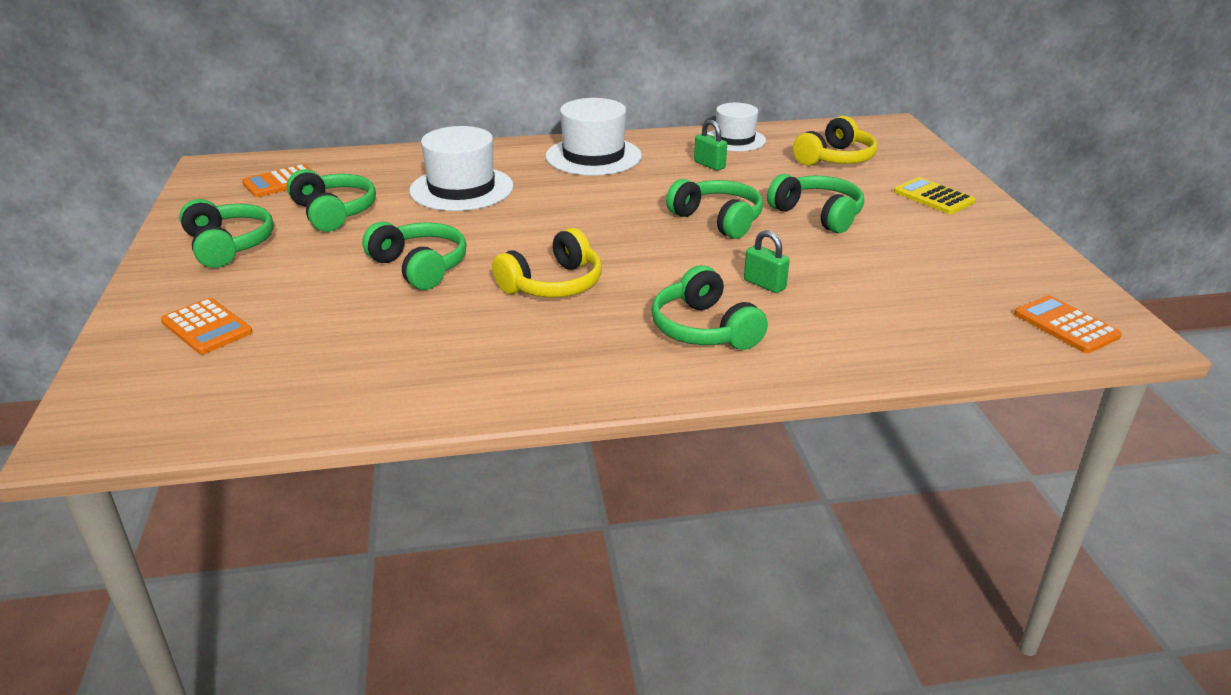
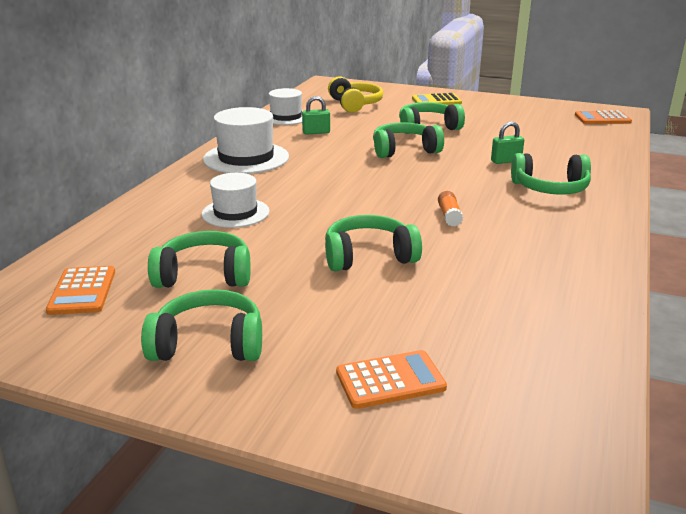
camera: 60 degrees left, 5 degrees down
(461, 189) = (235, 213): white hat -> white hat, size x0.66
(553, 284) = (449, 216): yellow headphones -> orange glue stick

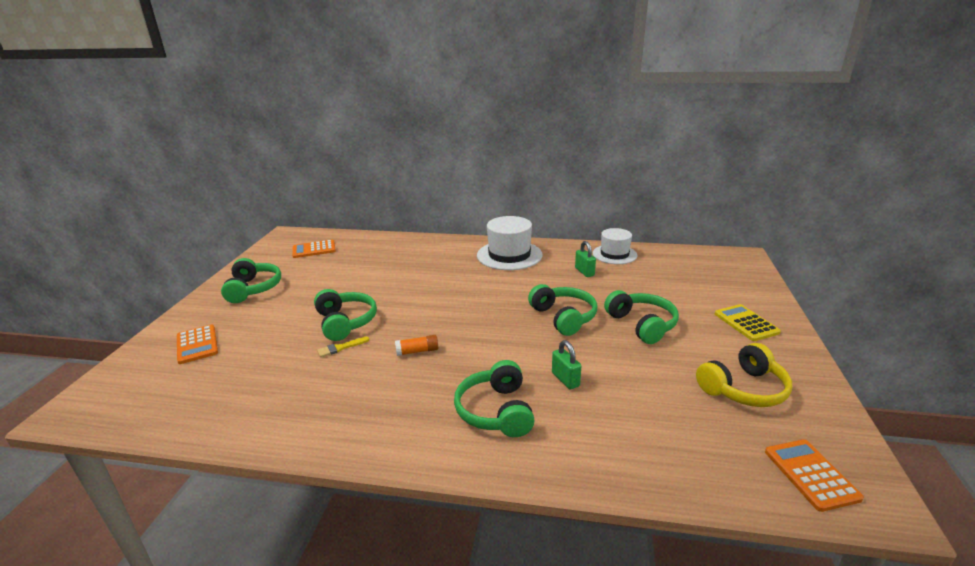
camera: 80 degrees right, 0 degrees up
(204, 275) = (326, 274): green headphones -> none
(235, 213) = (411, 268): white hat -> none
(355, 104) = (682, 279): yellow headphones -> yellow headphones (743, 389)
(431, 258) = (340, 348): none -> yellow brush

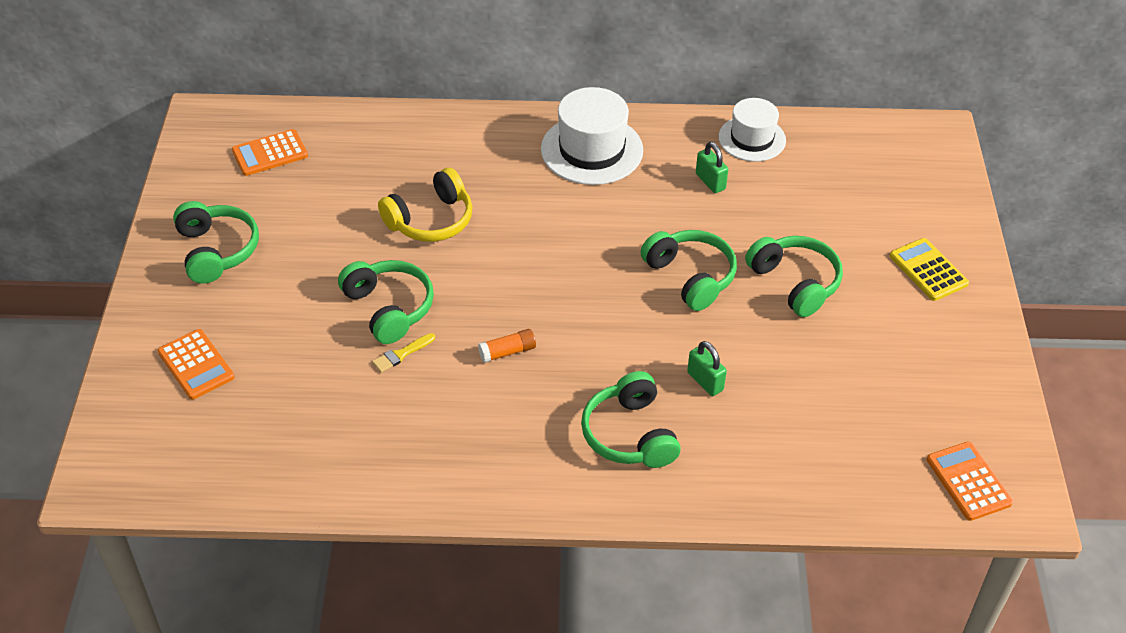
camera: 10 degrees left, 20 degrees up
(743, 389) = (913, 377): yellow headphones -> yellow headphones (431, 220)

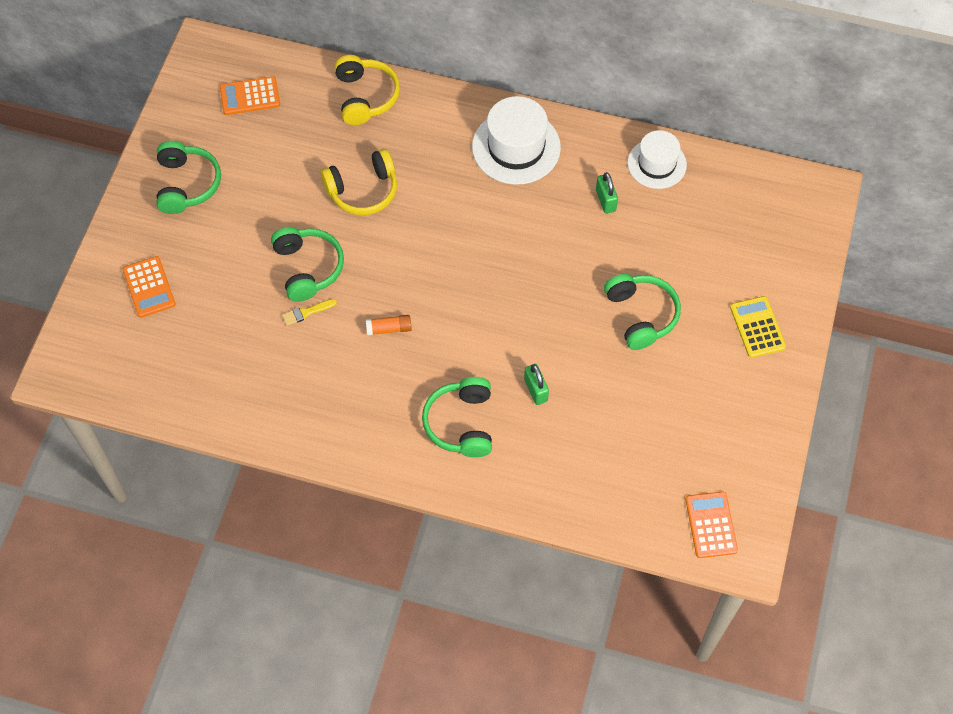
camera: 15 degrees right, 15 degrees up
(405, 132) = (365, 96): none -> yellow headphones
(691, 276) = (557, 290): green headphones -> none

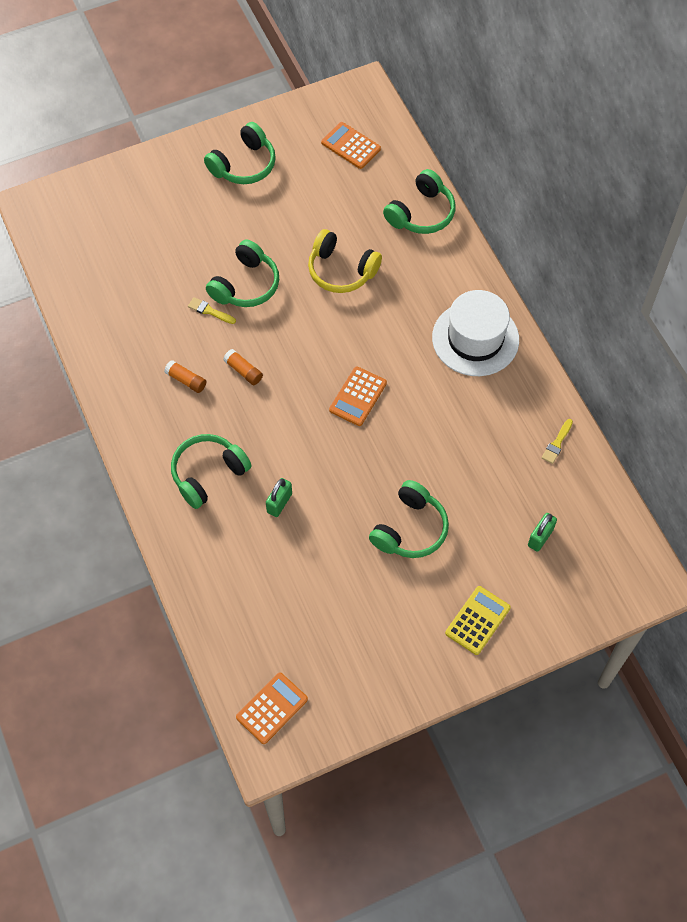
camera: 50 degrees right, 0 degrees up
(149, 287) = (143, 205): orange calculator -> orange calculator (357, 396)
(357, 377) = (186, 380): none -> orange glue stick
(365, 96) = (421, 213): yellow headphones -> green headphones
(605, 200) = (488, 432): green padlock -> green padlock (540, 537)
(657, 164) = (557, 443): white hat -> yellow brush

